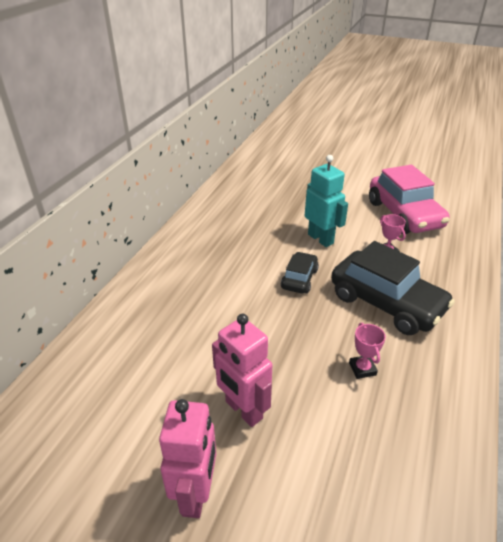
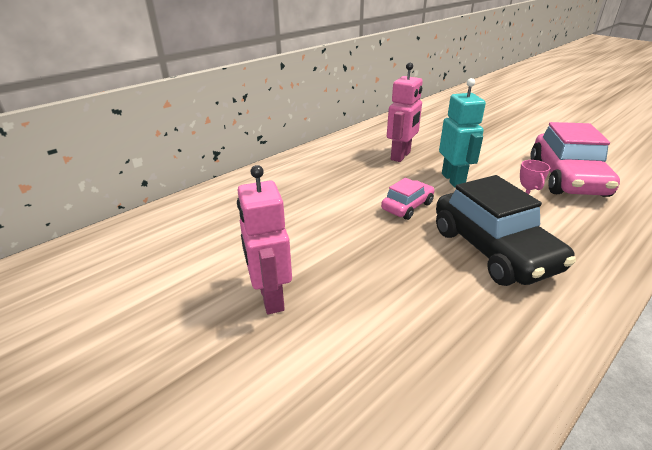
camera: 25 degrees right, 5 degrees down
(196, 494) = (173, 352): pink robot -> pink robot (401, 156)
(299, 279) = (407, 206): black car -> pink car
(362, 369) = (423, 301): pink trophy -> none

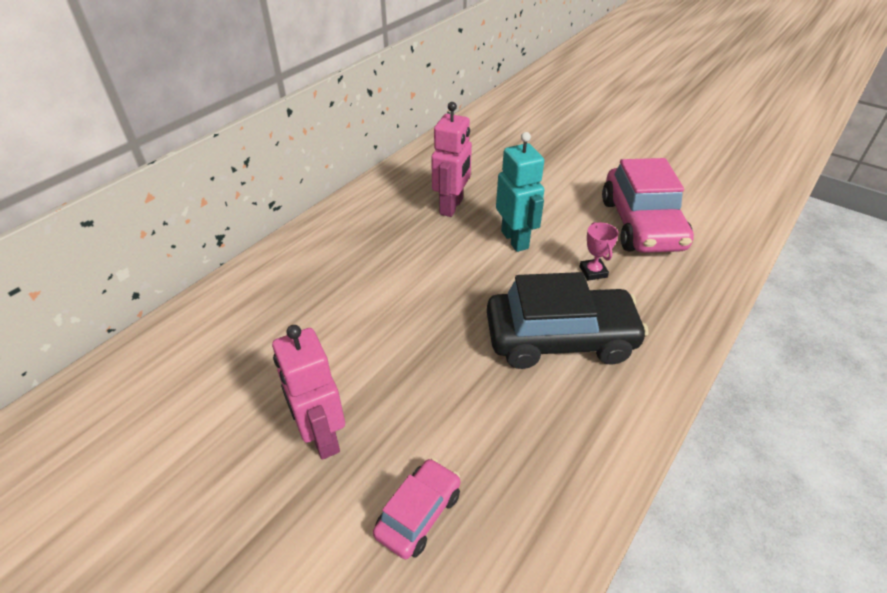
camera: 10 degrees left, 10 degrees up
(407, 206) = (464, 287): pink car -> pink car (419, 514)
(493, 249) = (560, 339): black car -> black car turned 60 degrees counterclockwise

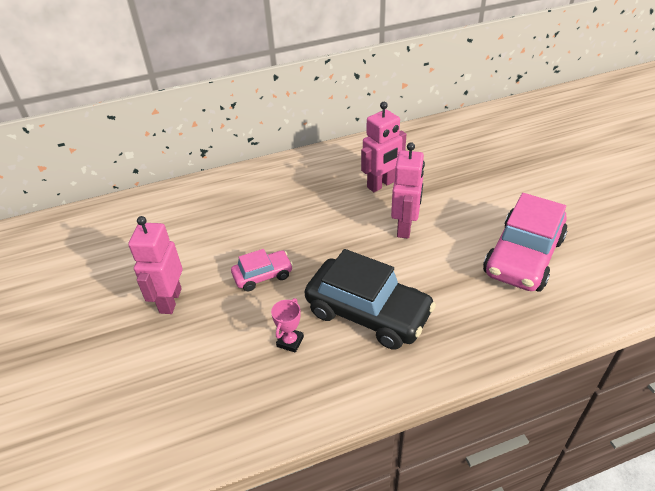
camera: 35 degrees right, 0 degrees up
(419, 514) = (182, 371): pink car -> pink car (263, 275)
(515, 240) = (405, 228): turquoise robot -> pink robot
(593, 272) = (442, 276): pink trophy -> pink trophy (290, 341)

